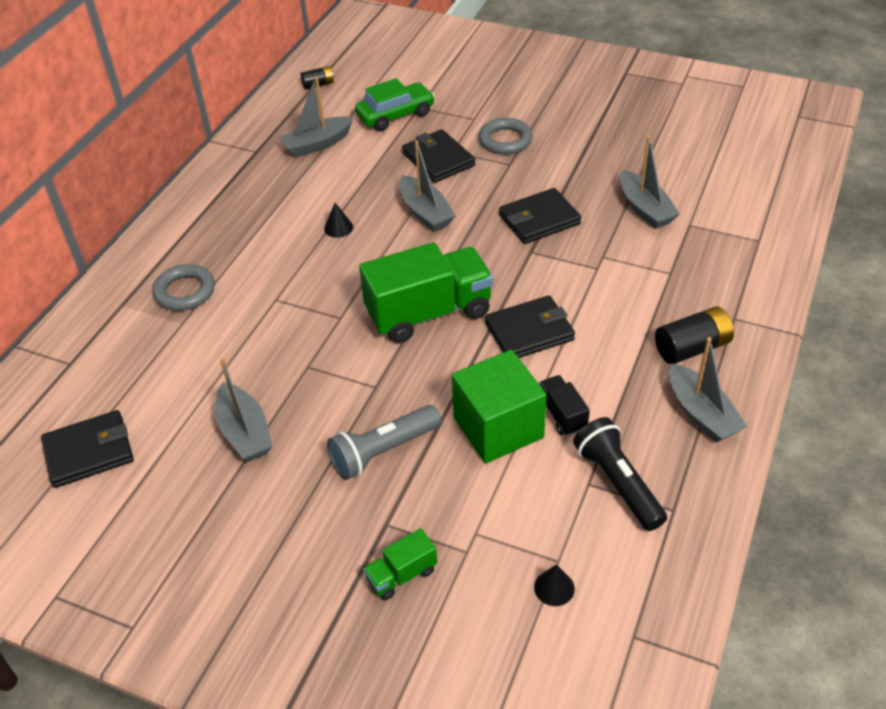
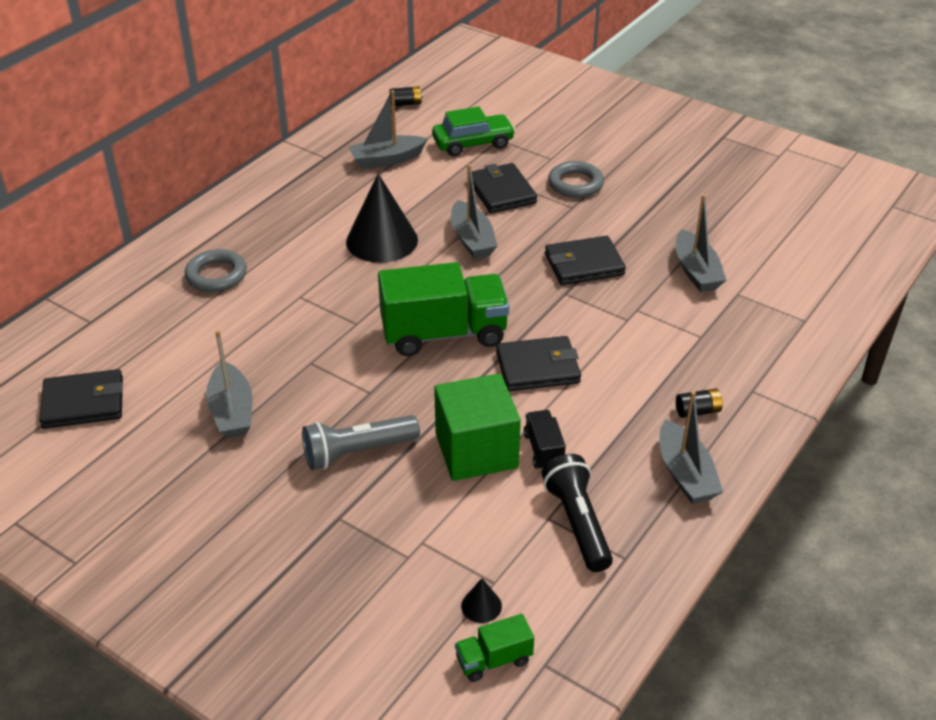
camera: 10 degrees right, 5 degrees down
(338, 228) = (382, 240): black cone -> black cone, size x2.42
(401, 575) = (338, 566): green truck -> green truck (494, 660)
(692, 348) = (698, 411): black battery -> black battery, size x0.59

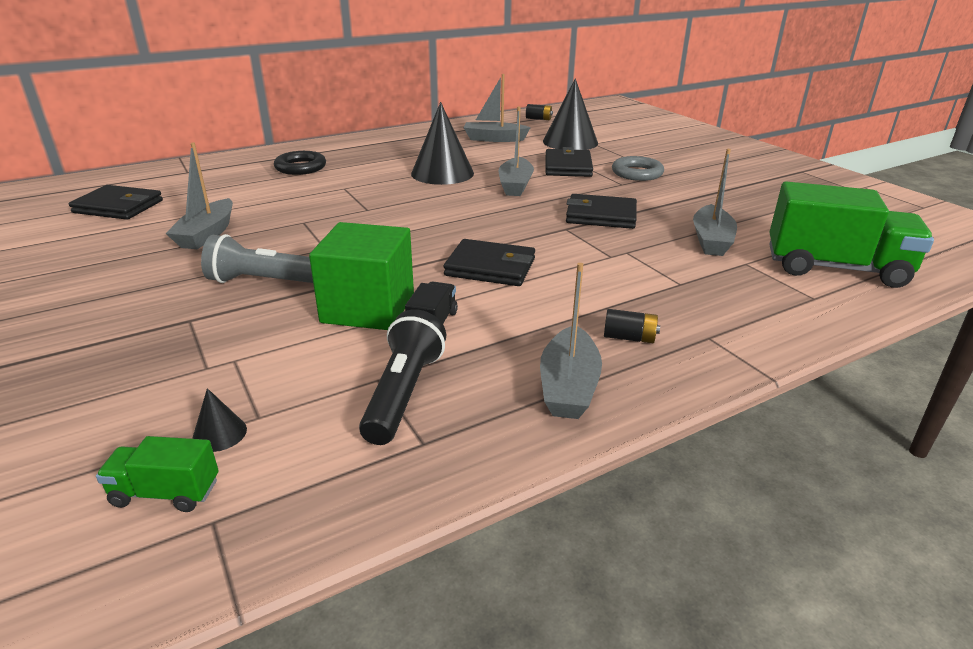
camera: 25 degrees right, 10 degrees down
(216, 275) = (301, 167): grey ring -> black ring
(444, 333) = (430, 229): green truck -> green truck (835, 268)
(473, 143) = (570, 142): green car -> black cone

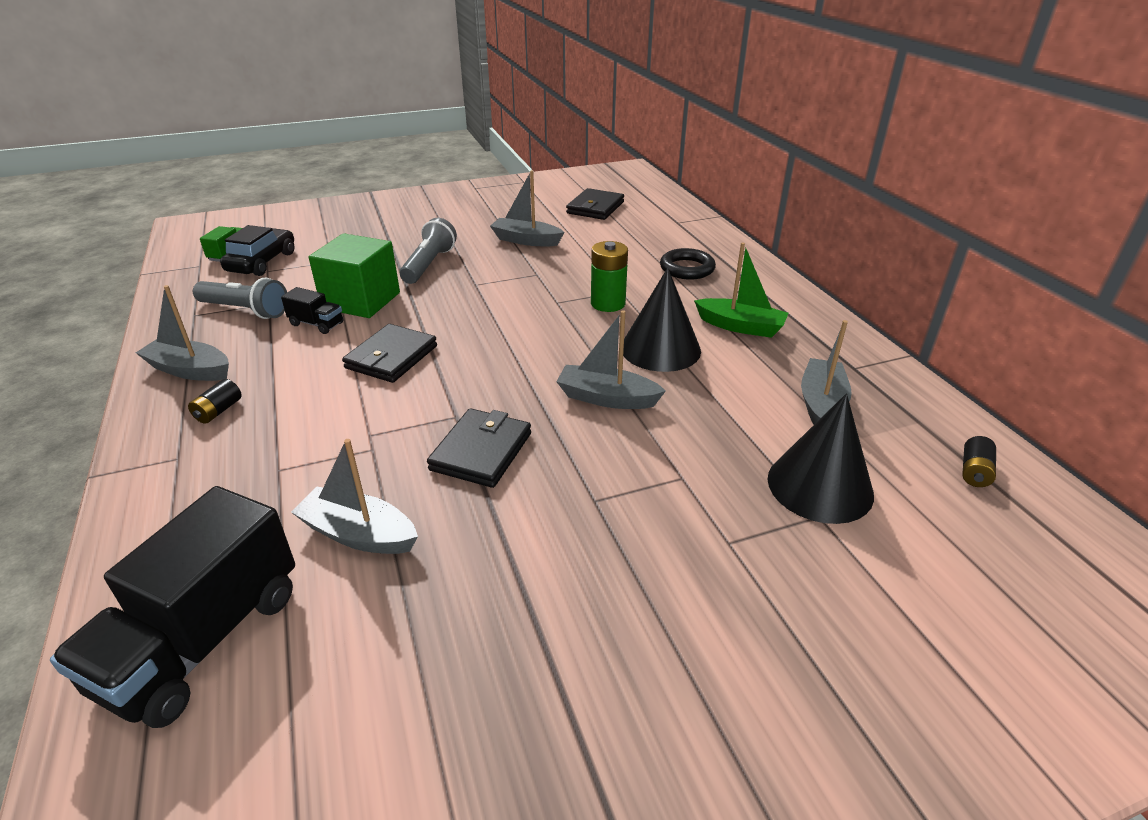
camera: 100 degrees right, 5 degrees up
(219, 433) = (262, 262): black cone -> black car
(369, 191) = (608, 303): none -> green battery
(403, 153) = (740, 326): none -> green boat
(403, 393) = (245, 310): black flashlight -> grey flashlight
(568, 167) = (680, 458): black wallet -> none
(637, 173) = (643, 532): grey ring -> none
(835, 268) = (203, 640): green truck -> black truck

